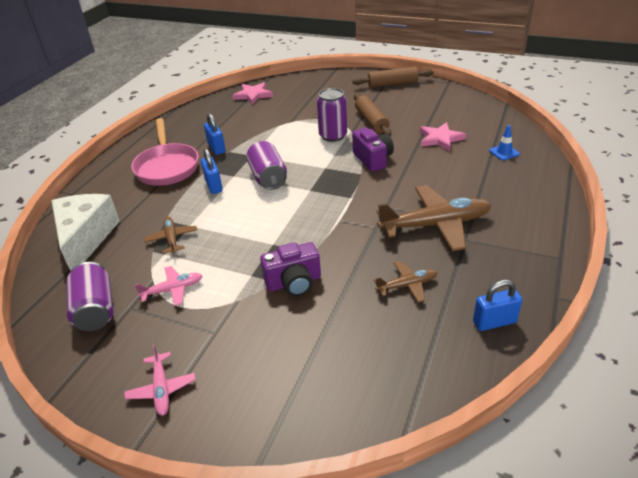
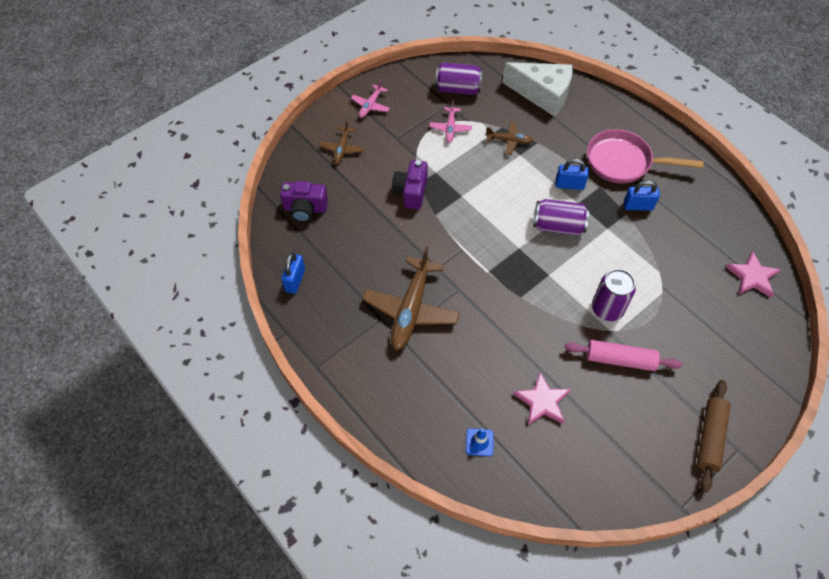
camera: 115 degrees right, 20 degrees up
(161, 388) = (370, 105): pink plane -> pink plane turned 75 degrees counterclockwise
(371, 121) = (620, 359): brown rolling pin -> pink rolling pin
(373, 159) = (539, 319): purple camera -> purple camera (305, 209)
(407, 285) = (361, 252): brown plane -> brown plane (342, 148)

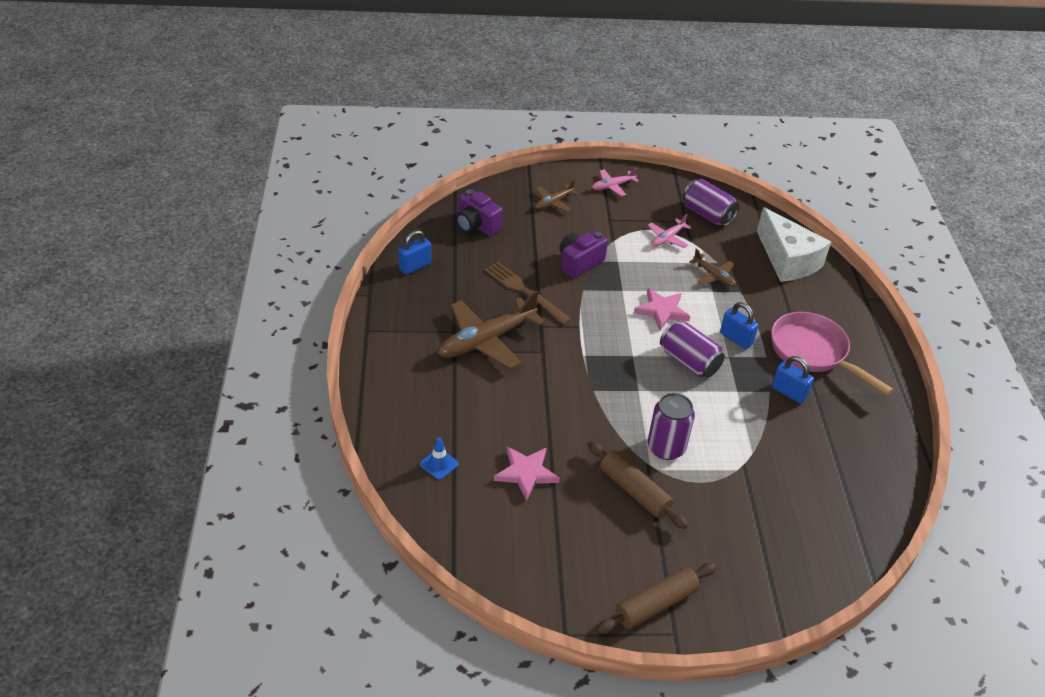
camera: 35 degrees right, 15 degrees down
(397, 245) = (524, 291): none -> brown fork
(620, 359) = (634, 491): pink rolling pin -> brown rolling pin
(752, 277) = (850, 516): pink star -> pink star (662, 311)

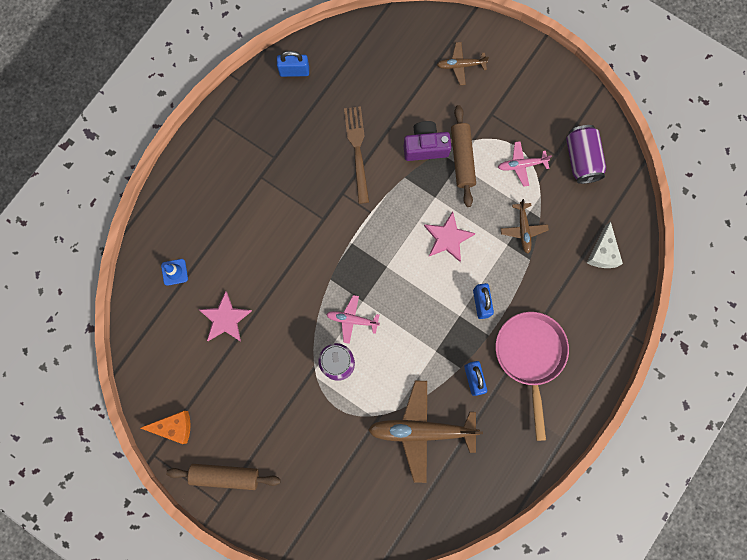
camera: 40 degrees right, 35 degrees up
(476, 225) = (376, 54): purple camera -> none
(487, 340) = (291, 181): brown plane -> brown plane (422, 430)
(563, 594) = (174, 427): none -> orange cheese
(613, 186) = (528, 76): pink plane -> pink plane (352, 320)
(634, 491) = (285, 383): brown rolling pin -> brown rolling pin (462, 158)
(689, 361) = (424, 300): purple can -> none
(787, 260) = (602, 253): white cheese -> white cheese, size x0.57

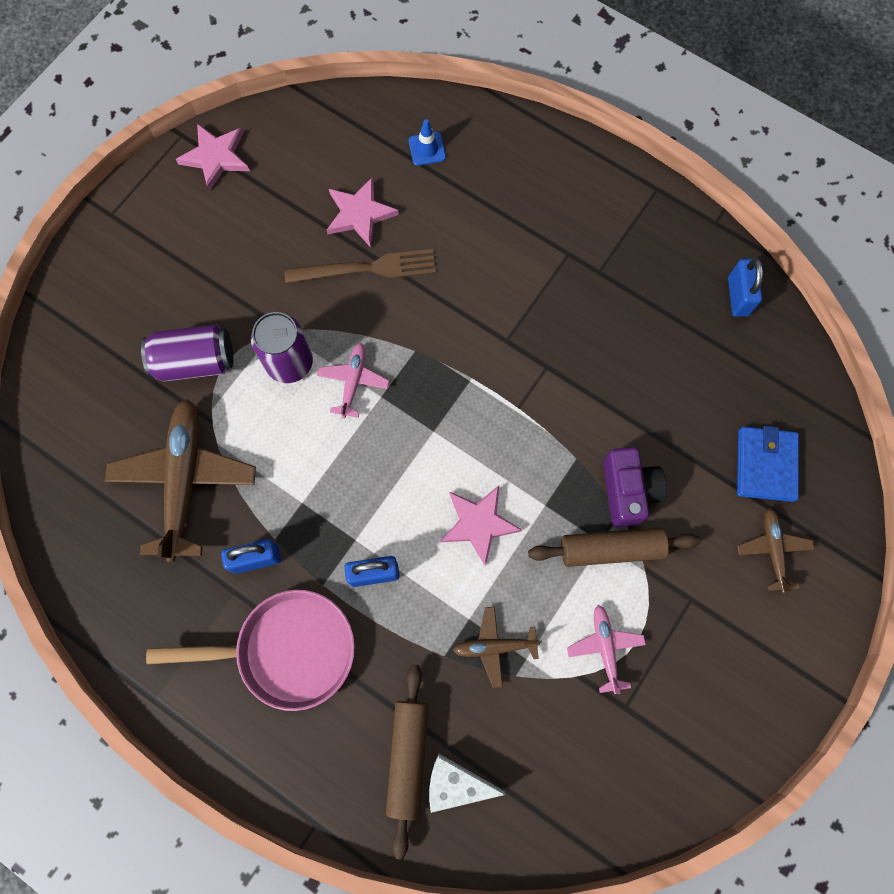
camera: 90 degrees right, 5 degrees down
(174, 427) = (216, 157): orange cheese -> pink star
(225, 476) = (146, 220): brown rolling pin -> brown rolling pin (407, 757)
(357, 150) = (616, 388): brown fork -> brown fork (367, 269)
(408, 65) = (765, 465): none -> blue wallet
(581, 159) = (620, 754): purple can -> purple can (195, 362)

